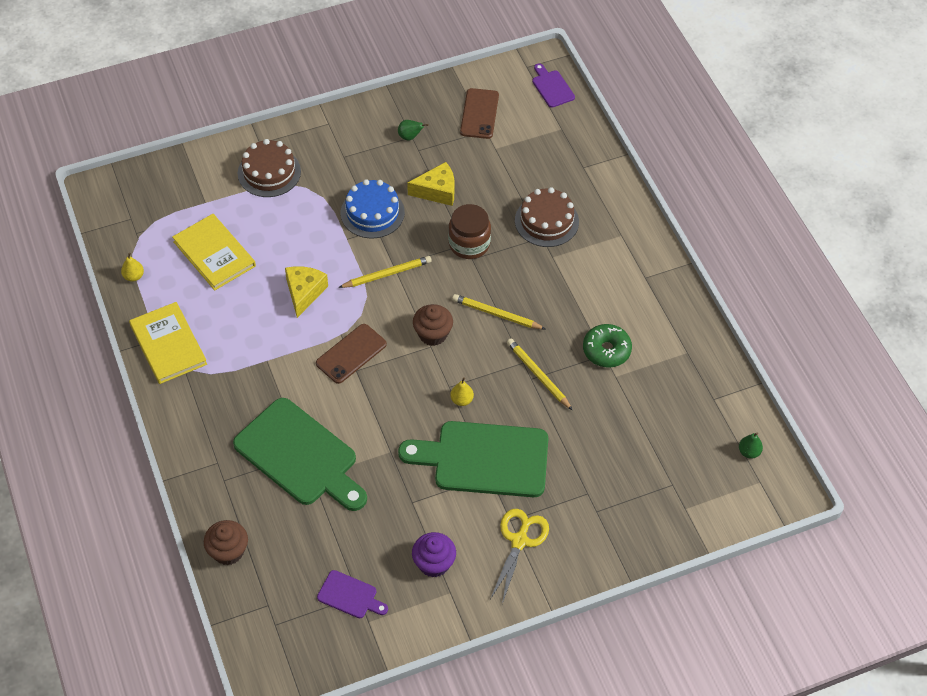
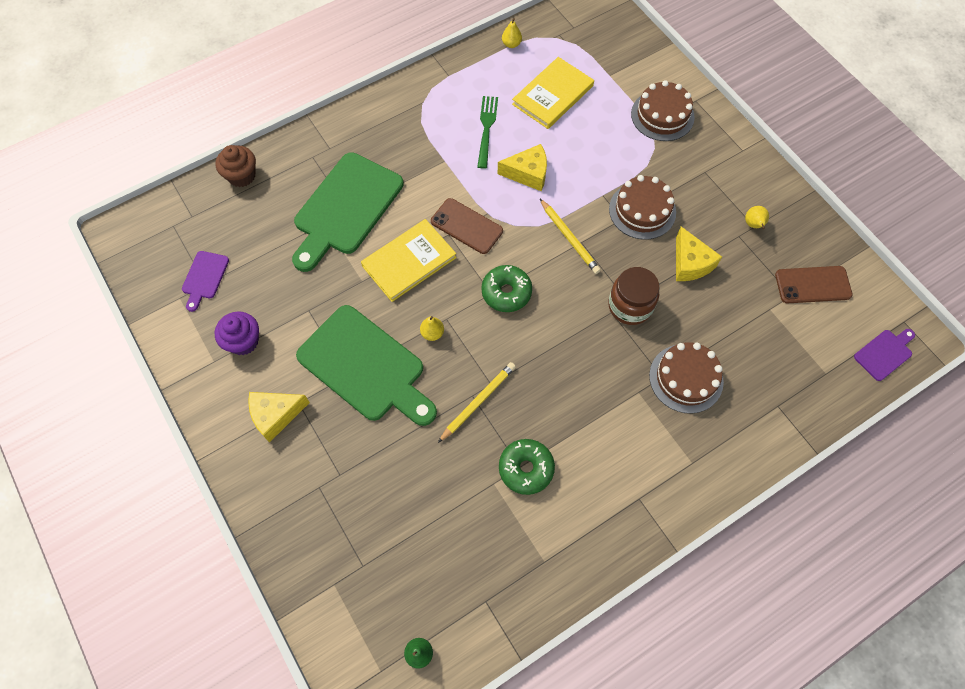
camera: 80 degrees right, 10 degrees up
(168, 345) = (445, 85): yellow book -> yellow book (409, 262)
(238, 317) = (486, 129): none -> green fork
(372, 212) = (642, 210): blue cake -> brown cake
(410, 137) = (753, 225): green pear -> yellow pear
(433, 334) = (506, 292): brown cupcake -> green donut
(484, 459) = (366, 366): green cutting board -> green cutting board turned 135 degrees clockwise
(496, 314) = (546, 348): yellow pencil -> none
(519, 541) = (275, 415): yellow scissors -> yellow cheese

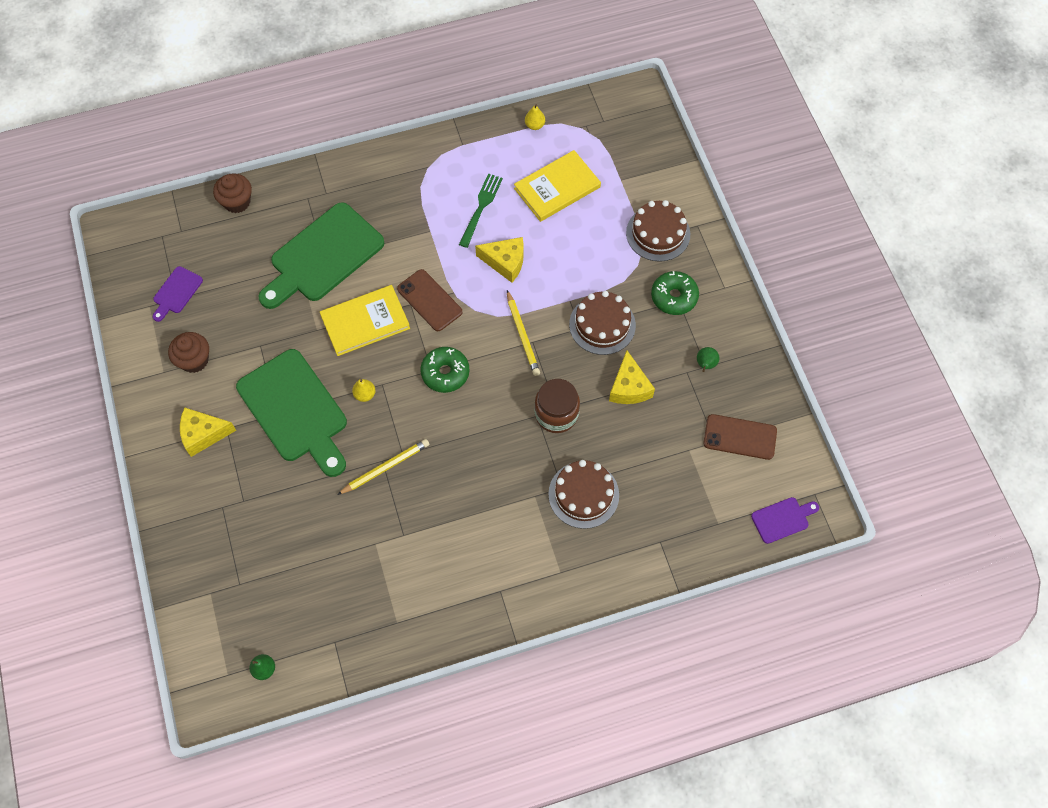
camera: 15 degrees right, 0 degrees up
(243, 341) = (194, 360): purple cupcake -> brown cupcake
(526, 469) = (408, 538): green donut -> green donut (674, 297)
(753, 225) = (705, 365): yellow pear -> green pear

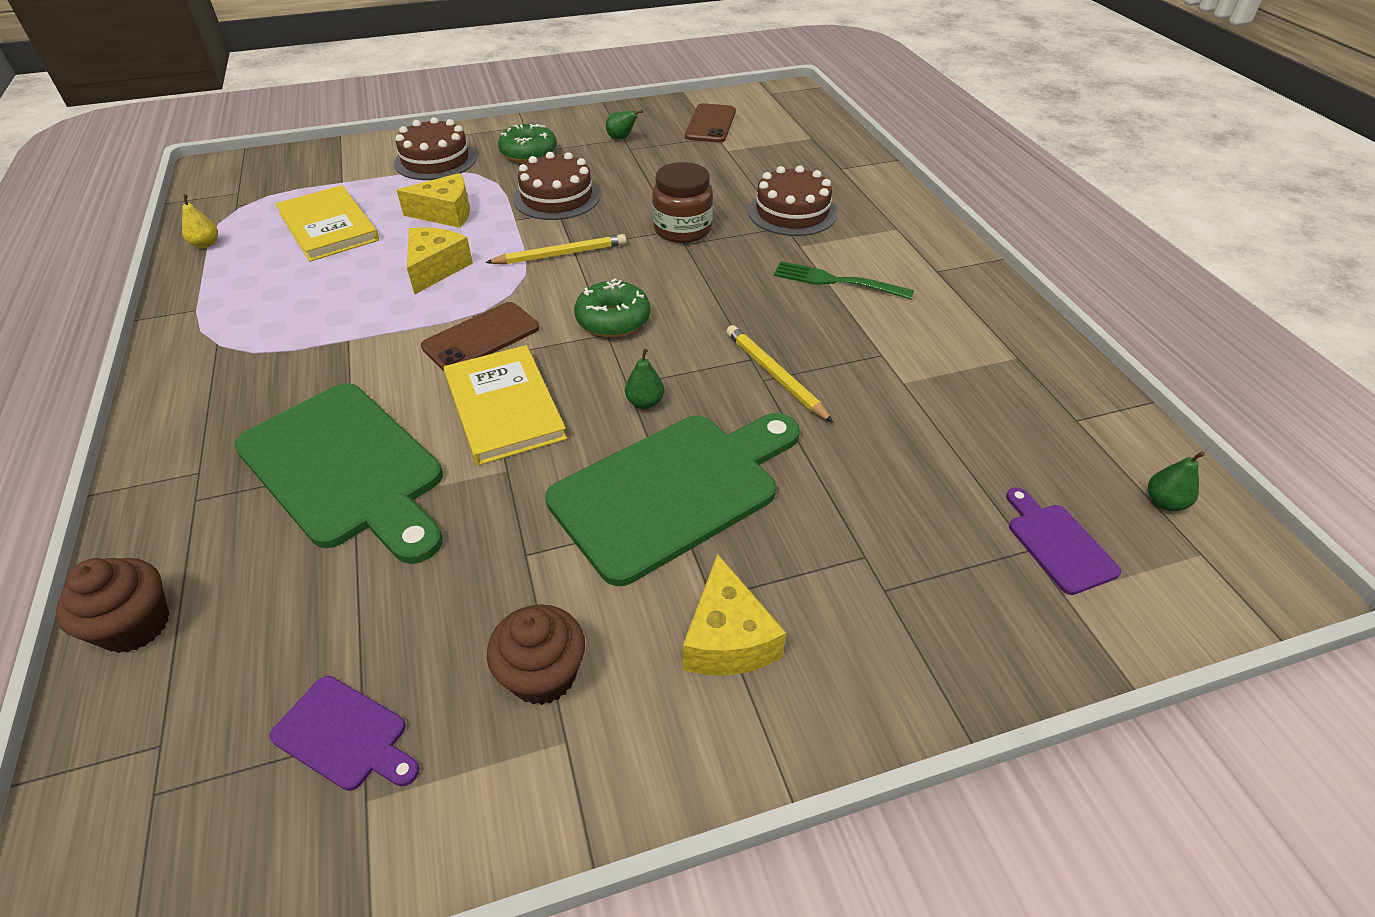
camera: 90 degrees left, 20 degrees down
(365, 394) = (645, 402): yellow pear -> green pear
(481, 208) = (329, 290): green fork -> green fork (836, 281)
(629, 387) = (647, 182): yellow cheese -> yellow cheese (446, 213)
(782, 519) = (800, 108): purple cutting board -> purple cutting board (1058, 544)

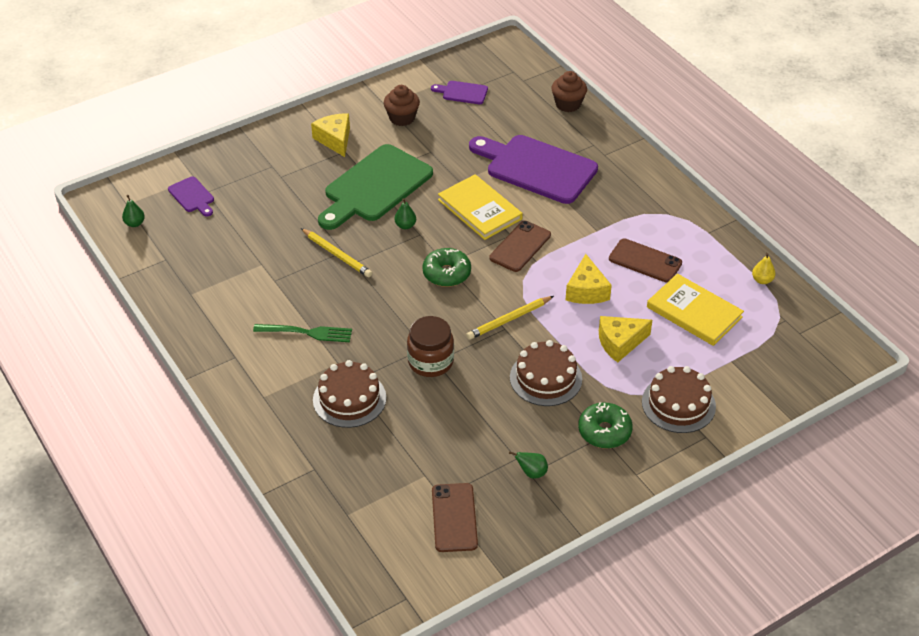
camera: 165 degrees right, 0 degrees up
(324, 289) = (645, 261): none -> brown phone
(346, 468) = (536, 168): green cutting board -> purple cutting board

